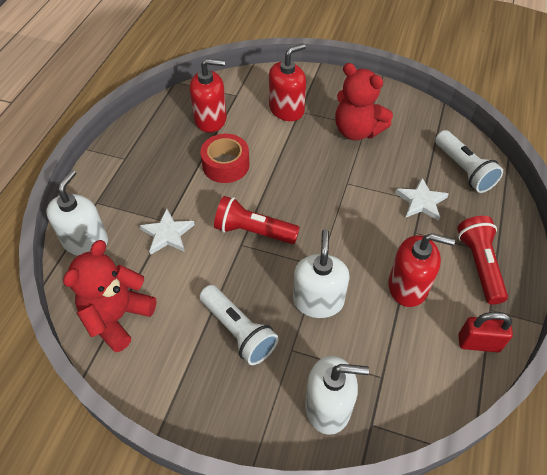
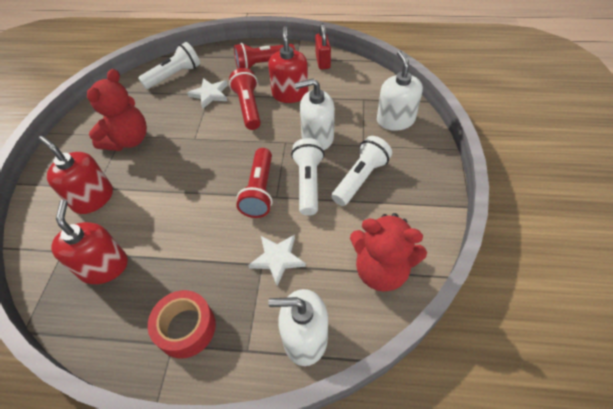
camera: 100 degrees left, 0 degrees up
(226, 165) = (178, 233): red tape -> red tape (186, 328)
(249, 277) = (308, 183): none -> white flashlight
(390, 237) = (248, 107): none -> red flashlight

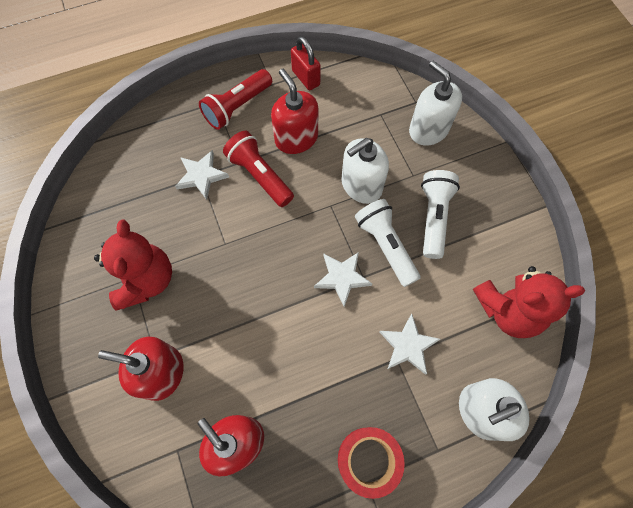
camera: 30 degrees left, 15 degrees up
(174, 75) = (136, 165): white flashlight -> none
(259, 191) = (342, 278): red flashlight -> white star

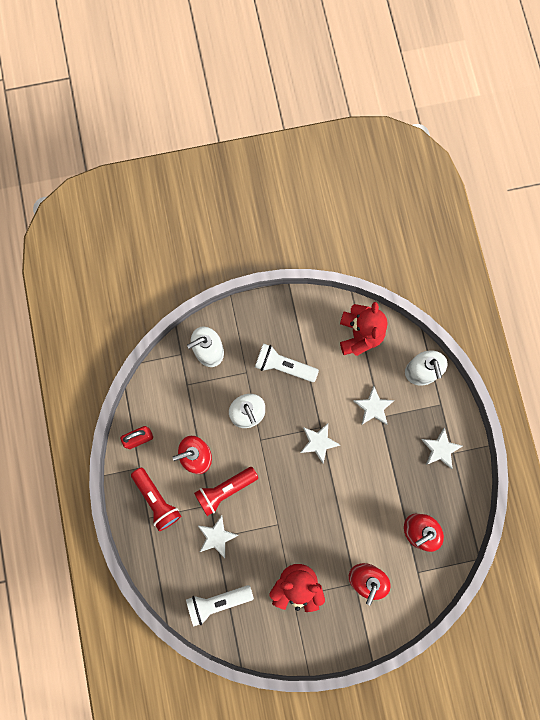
camera: 80 degrees left, 10 degrees up
(368, 460) = (440, 449): red tape -> white star
(386, 246) = (300, 406): white flashlight -> white flashlight (217, 602)

